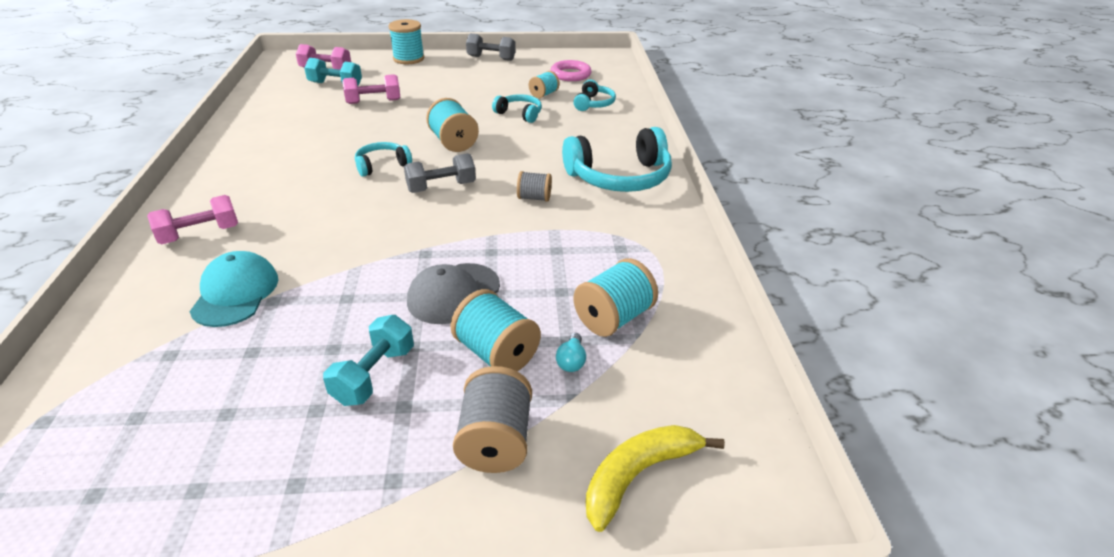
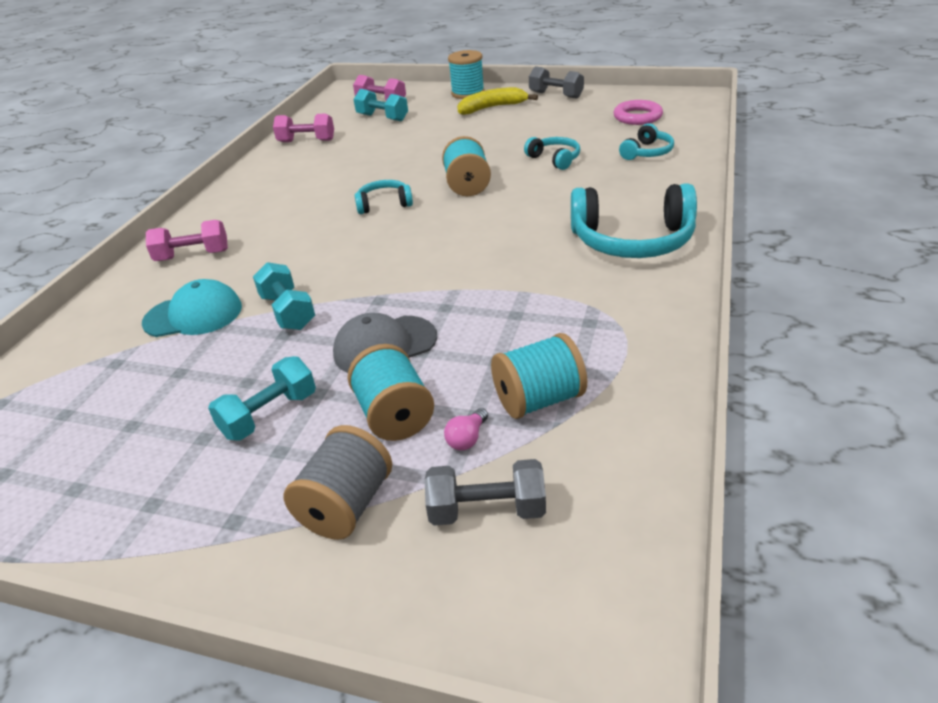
camera: 25 degrees right, 0 degrees up
(235, 293) = (193, 315): turquoise cap -> turquoise cap turned 60 degrees clockwise
(339, 276) = (288, 312): none -> turquoise dumbbell
(373, 101) = (410, 137): pink dumbbell -> pink dumbbell (306, 141)
(441, 187) = (430, 232): grey dumbbell -> grey dumbbell (487, 510)
(534, 198) = (521, 254): grey spool -> none
(544, 94) = (594, 138): turquoise spool -> none
(571, 361) = (467, 439): turquoise light bulb -> pink light bulb
(638, 475) = (473, 579): yellow banana -> yellow banana (492, 108)

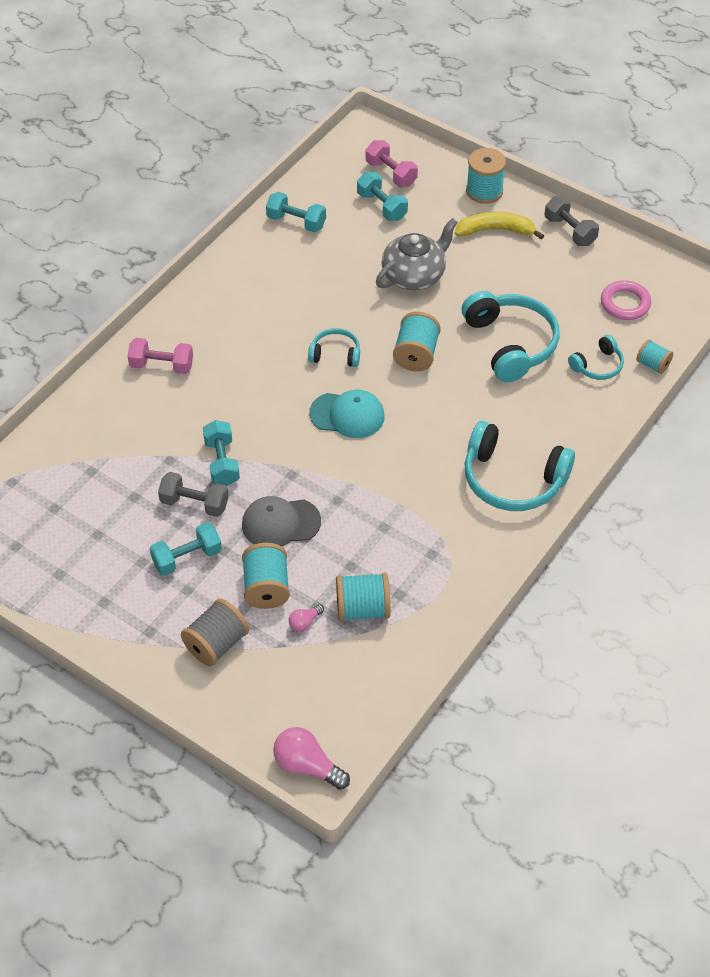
camera: 15 degrees right, 15 degrees up
(193, 315) = (152, 439): turquoise cap -> turquoise cap (347, 415)
(306, 141) = (296, 222): pink dumbbell -> turquoise dumbbell
(435, 144) = (414, 275): none -> grey teapot
(487, 510) = (295, 676): grey dumbbell -> grey dumbbell (194, 504)
(555, 159) = (510, 344): turquoise headphones -> turquoise headphones, size x1.92
(577, 644) = (307, 766): none -> pink light bulb
(696, 140) = (652, 364): none -> turquoise spool

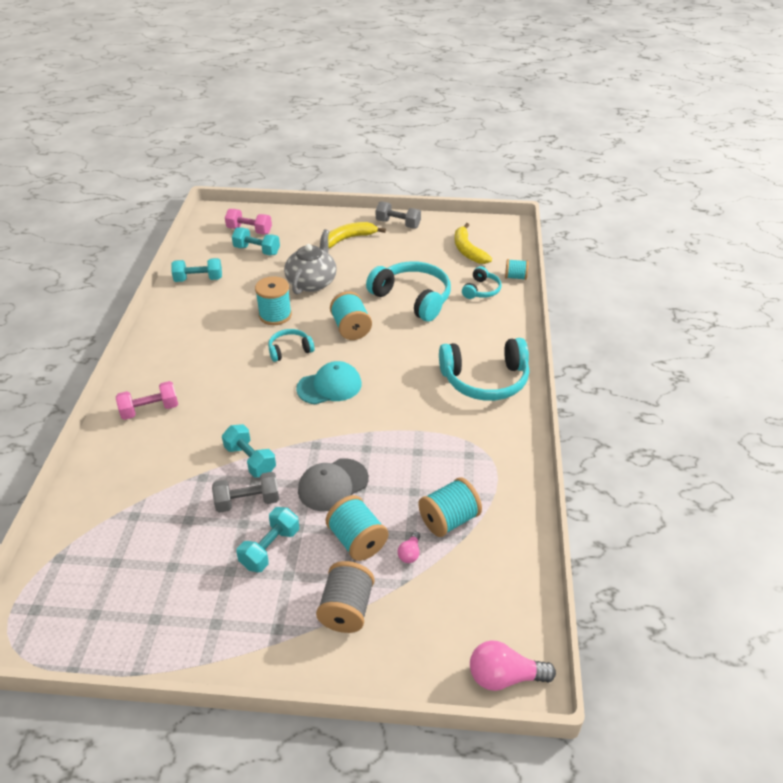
camera: 30 degrees left, 10 degrees down
(484, 191) = (323, 220): turquoise spool -> turquoise spool (275, 315)
(625, 303) = (468, 250): pink ring -> yellow banana

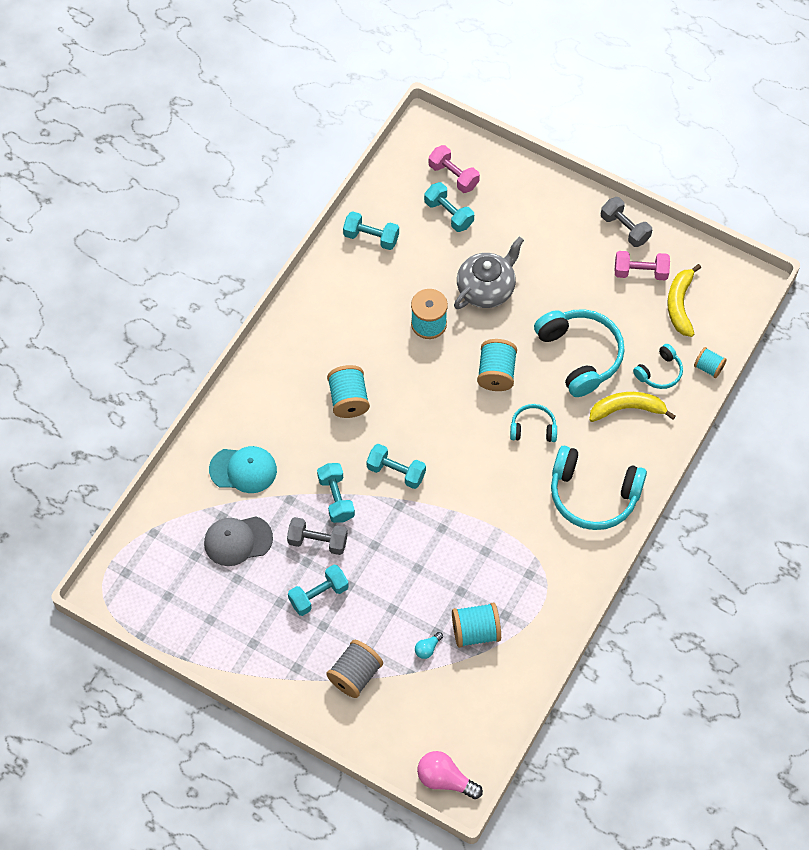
camera: 25 degrees right, 20 degrees up
(150, 410) = (268, 402): pink dumbbell -> pink dumbbell (640, 272)
(290, 350) = (423, 378): turquoise headphones -> turquoise headphones (533, 428)
(299, 421) = (396, 472): none -> turquoise dumbbell
(329, 386) = (441, 441): turquoise cap -> turquoise cap (243, 470)
(333, 485) = (395, 555): grey cap -> grey cap (238, 540)
(348, 239) = (556, 233): yellow banana -> yellow banana (627, 409)
(357, 540) = (391, 618): turquoise spool -> turquoise spool (348, 400)
(410, 553) = (427, 648): pink light bulb -> turquoise light bulb

